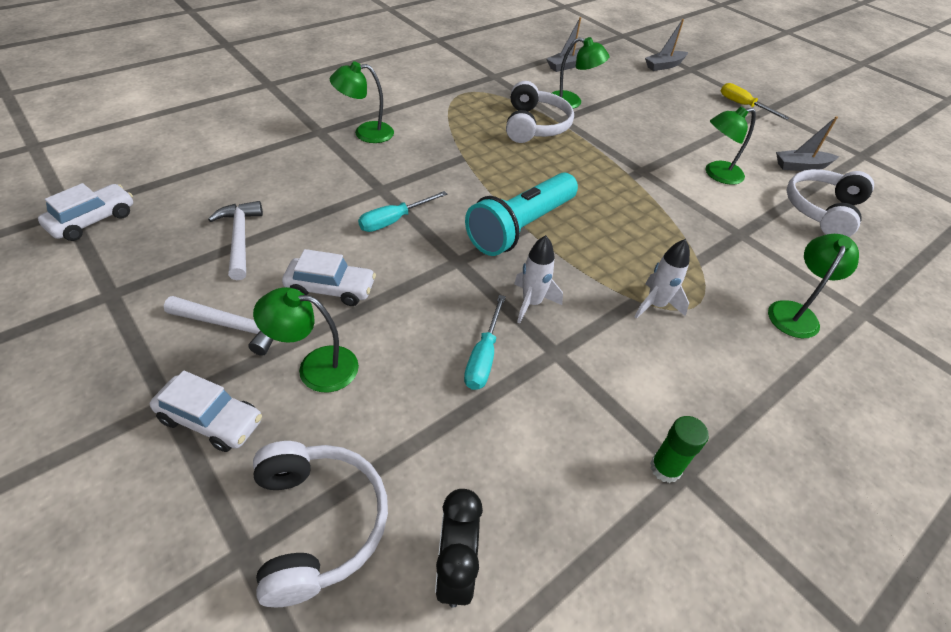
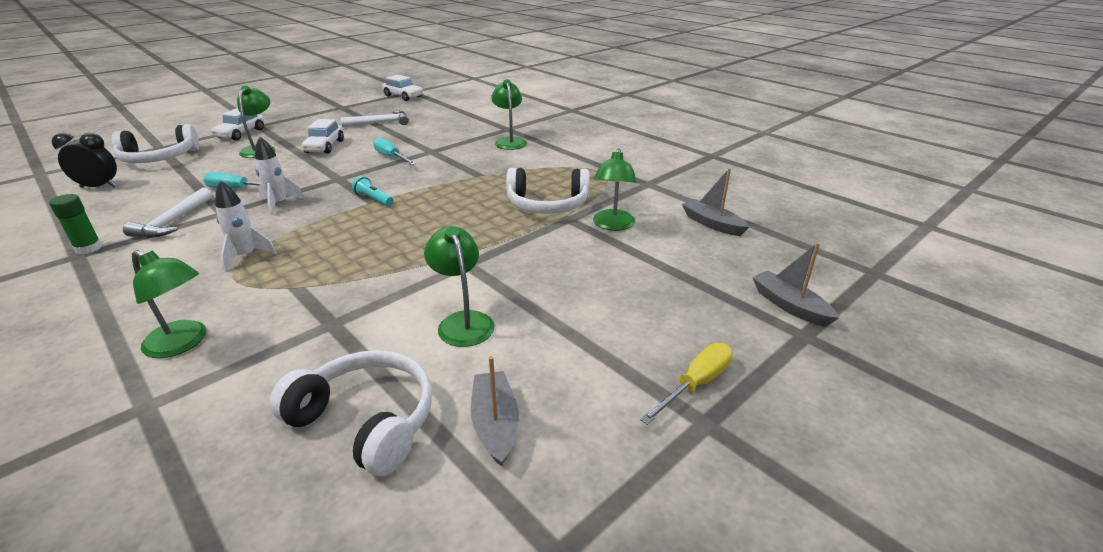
camera: 90 degrees right, 15 degrees down
(234, 326) = (304, 130): white hammer -> white hammer (173, 222)
(521, 227) = (374, 199): turquoise flashlight -> turquoise flashlight, size x0.41

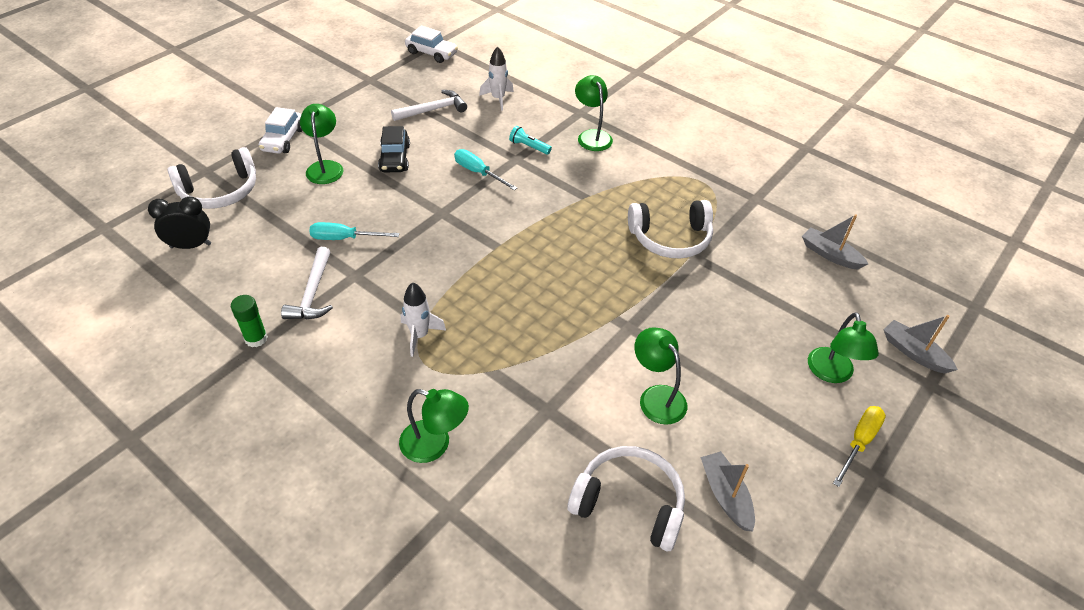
camera: 10 degrees left, 15 degrees up
(279, 204) = (404, 258): white rocket -> white rocket (498, 99)
(324, 147) = (395, 158): white car -> black car
(374, 199) = (496, 244): turquoise flashlight -> turquoise flashlight (529, 147)
(612, 225) = (741, 264): green lamp -> green lamp (832, 373)

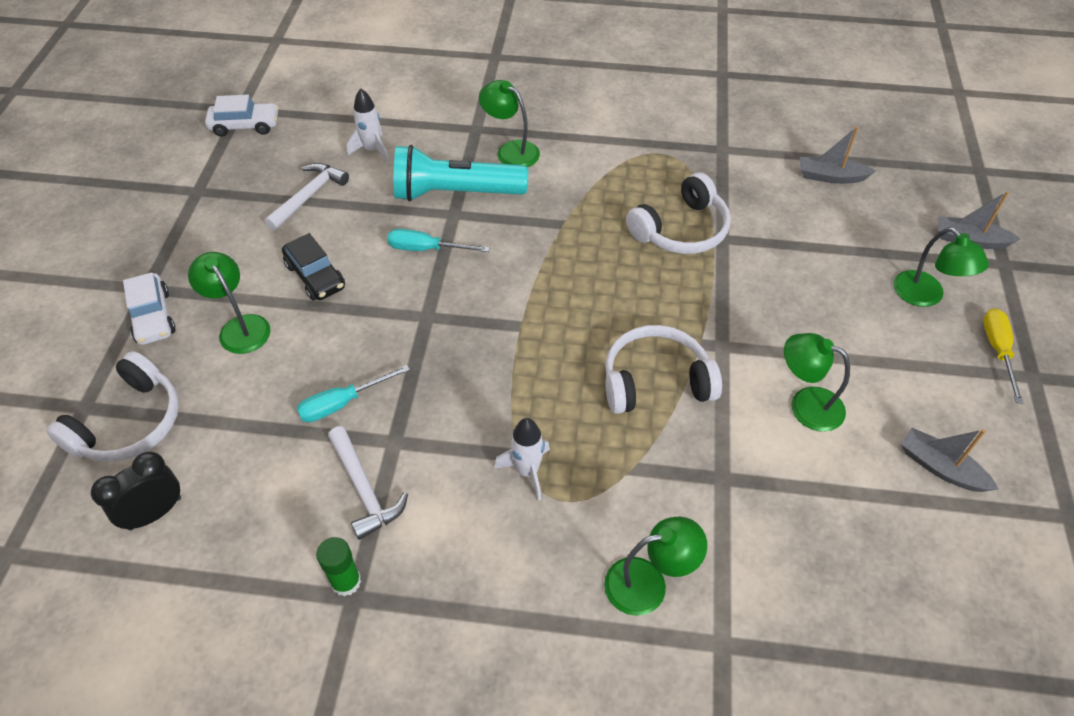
camera: 30 degrees left, 5 degrees up
(529, 147) = (455, 193): turquoise flashlight -> turquoise flashlight, size x2.45
(629, 504) = (872, 528): white headphones -> white headphones (655, 381)

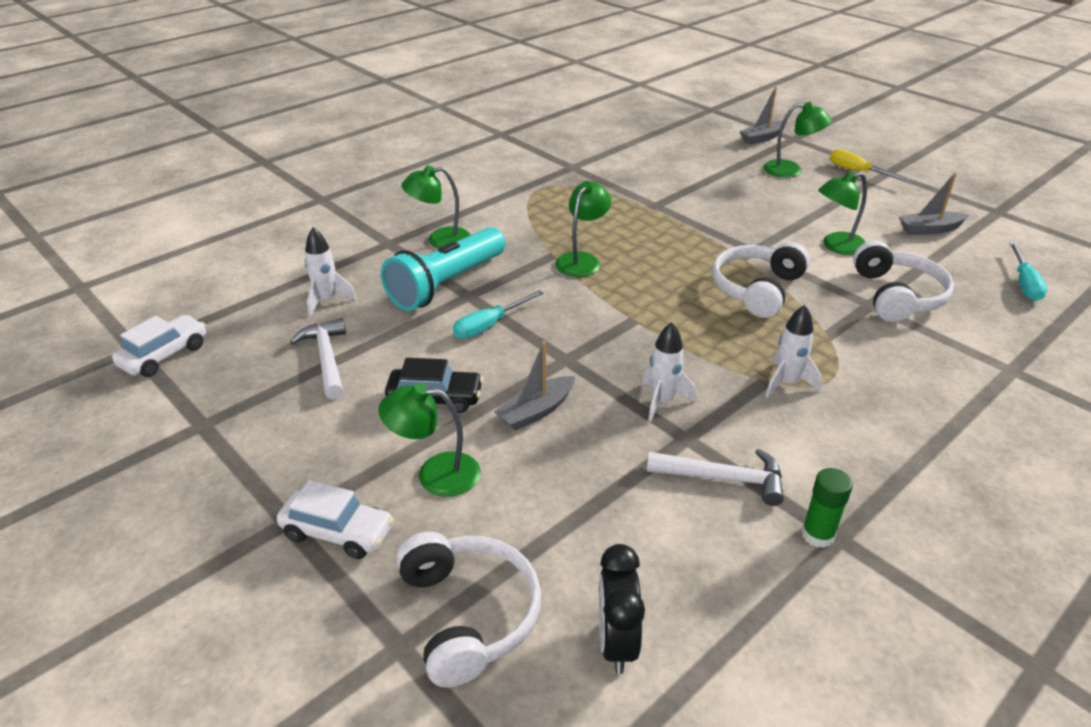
camera: 50 degrees left, 15 degrees down
(342, 403) = (610, 449): turquoise screwdriver -> turquoise screwdriver (1024, 284)
(427, 403) = (662, 401): none -> white rocket
(648, 583) = (938, 376): green lamp -> green lamp (582, 260)
(681, 229) = (626, 215): white headphones -> white headphones (897, 296)
(830, 177) = (652, 148): grey boat -> grey boat (536, 411)

